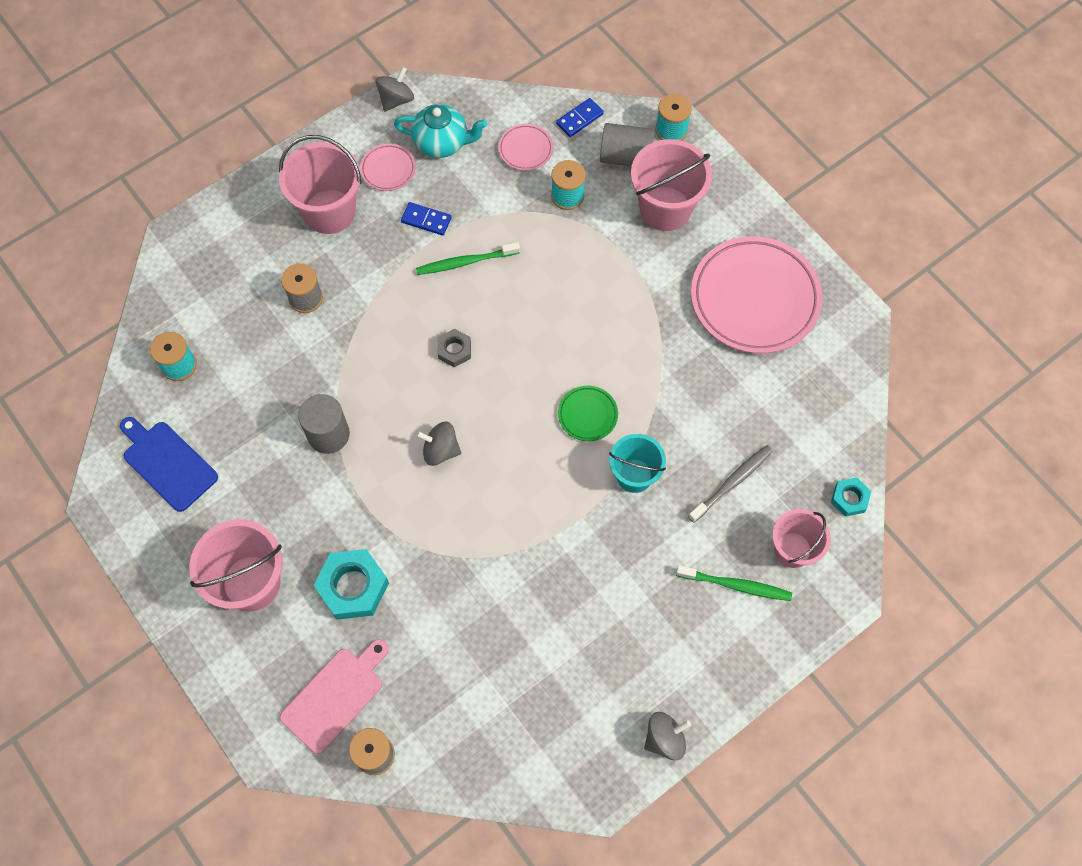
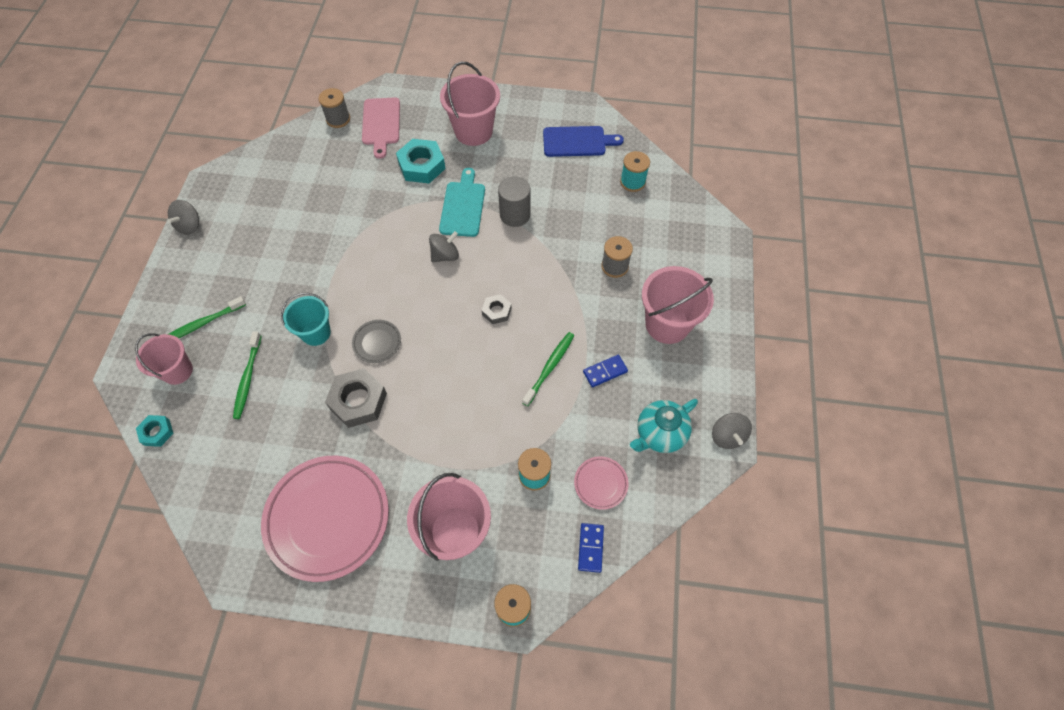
camera: 135 degrees right, 5 degrees down
(366, 492) = (463, 206): none -> turquoise cutting board
(388, 169) = (669, 382): pink plate -> none
(587, 415) = (377, 343): green plate -> grey plate
(626, 156) = (525, 548): grey cylinder -> none
(651, 374) = (358, 401): none -> grey nut
(732, 482) = (247, 379): grey toothbrush -> green toothbrush

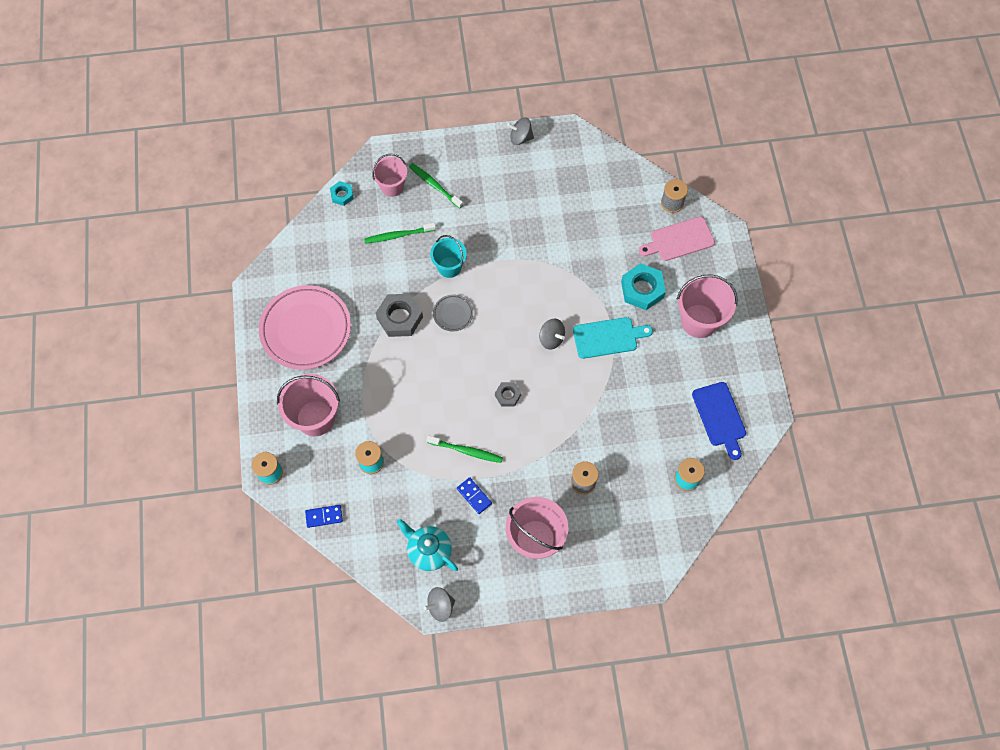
camera: 75 degrees right, 5 degrees up
(515, 215) = (613, 383): grey cylinder -> none
(600, 483) = (376, 513): pink plate -> none

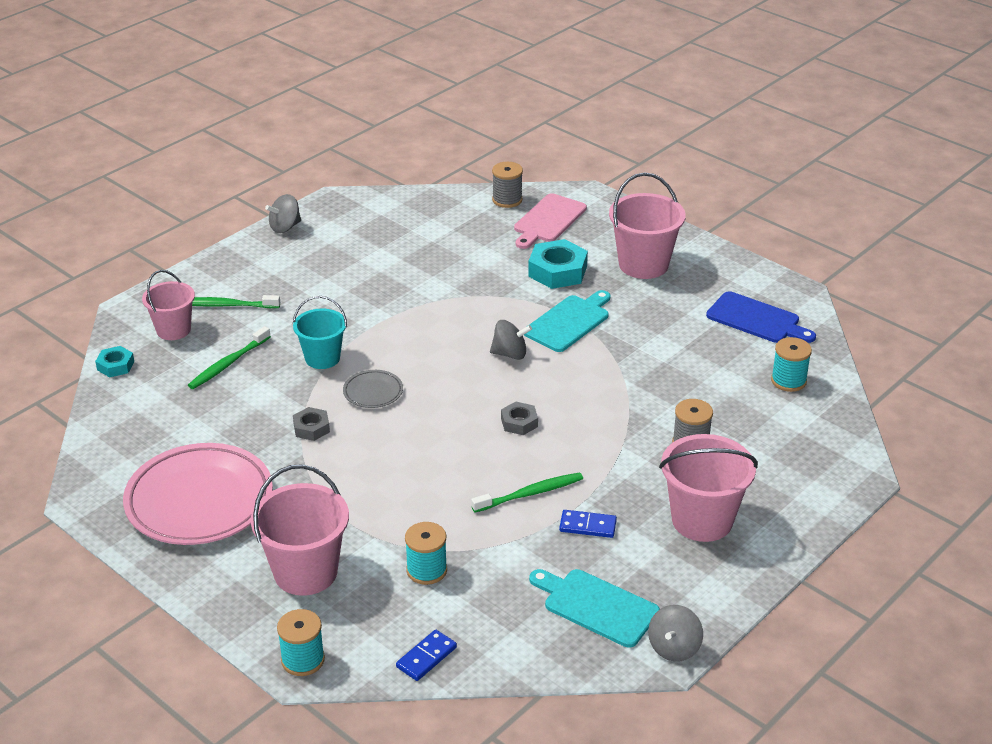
camera: 40 degrees left, 30 degrees down
(400, 318) = (311, 428): grey nut -> grey nut, size x0.56
(429, 551) = (596, 606): turquoise teapot -> turquoise cutting board

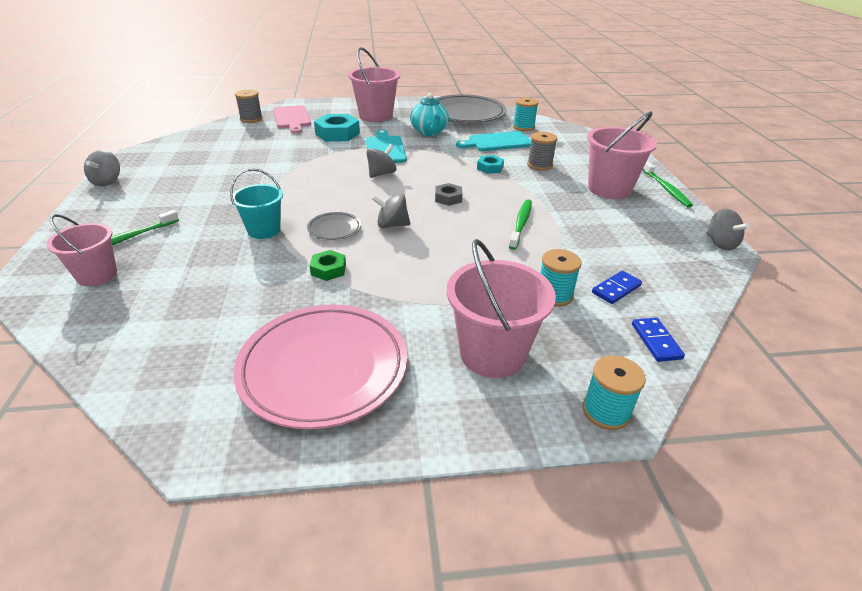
camera: 50 degrees left, 0 degrees up
(115, 366) = (69, 327): turquoise nut -> turquoise nut (490, 168)
(228, 364) = (189, 270): green toothbrush -> green toothbrush (666, 189)
(311, 428) = (328, 269): grey nut -> green nut
(422, 418) = (392, 225): none -> grey spinning top
(587, 526) = (575, 220): blue domino -> blue domino (616, 289)
(596, 606) = (657, 250): turquoise cutting board -> turquoise cutting board (497, 142)
(659, 324) = (429, 132): none -> turquoise teapot
(756, 319) = (465, 114): blue cutting board -> grey plate

